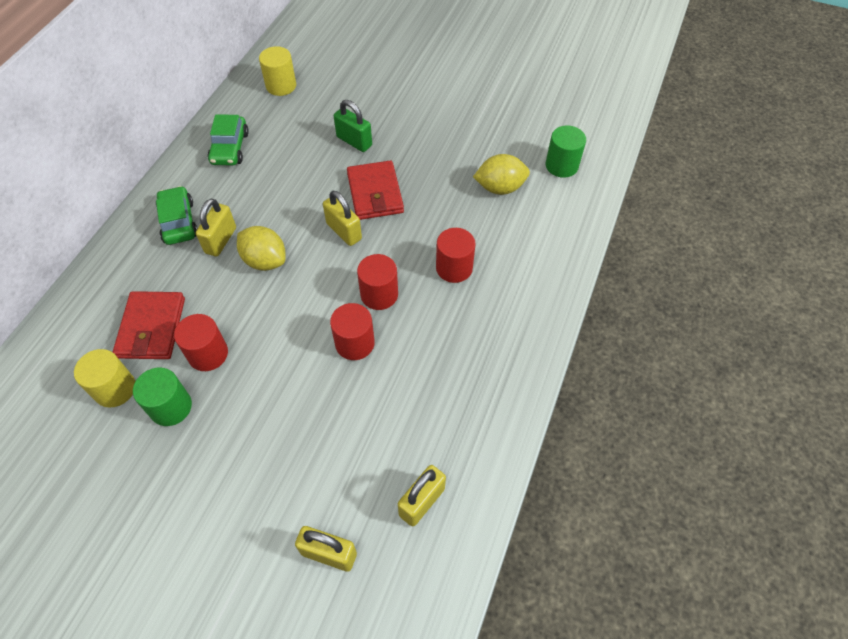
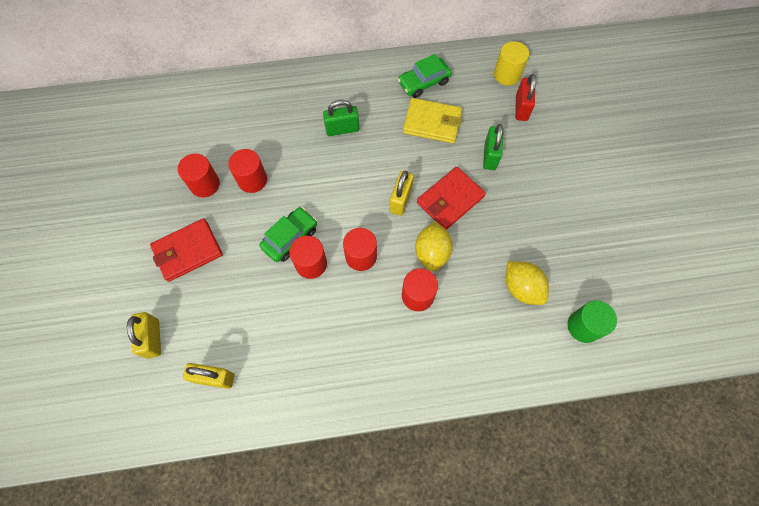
camera: 60 degrees right, 10 degrees up
(115, 389) = (201, 146): yellow cylinder -> none
(152, 328) = (253, 136): red wallet -> red wallet (188, 251)
(171, 407) = (205, 184): green cylinder -> red cylinder
(179, 222) = (341, 96): green car -> green car (290, 238)
(220, 240) = (342, 129): yellow padlock -> green padlock
(265, 260) = (343, 166): yellow lemon -> yellow lemon (432, 253)
(281, 165) = (432, 123): none -> yellow wallet
(325, 94) = (521, 108): none -> red padlock

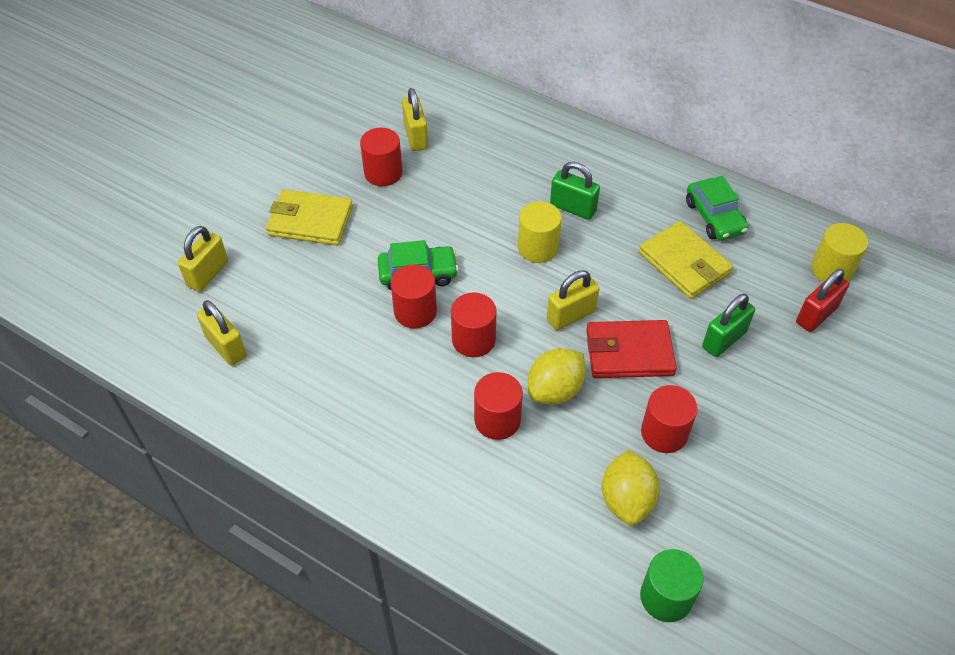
camera: 40 degrees right, 15 degrees down
(188, 251) = (310, 221): red wallet -> yellow wallet
(203, 144) = (416, 137): none -> yellow padlock
(252, 180) = (432, 197): red cylinder -> red cylinder (664, 433)
(345, 170) = (538, 248): none -> yellow cylinder
(423, 82) = (714, 217): green car -> green car turned 120 degrees counterclockwise

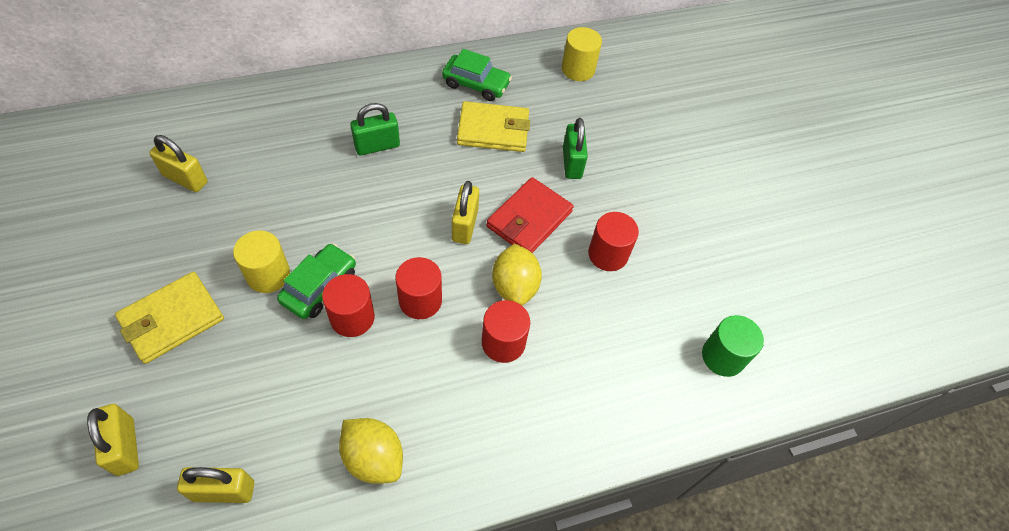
camera: 55 degrees left, 5 degrees up
(383, 173) = (191, 229): red cylinder -> none
(538, 248) = (386, 194): yellow cylinder -> yellow cylinder (268, 274)
(626, 500) = (637, 318): yellow lemon -> yellow lemon (373, 458)
(816, 315) = (601, 105): red padlock -> none

